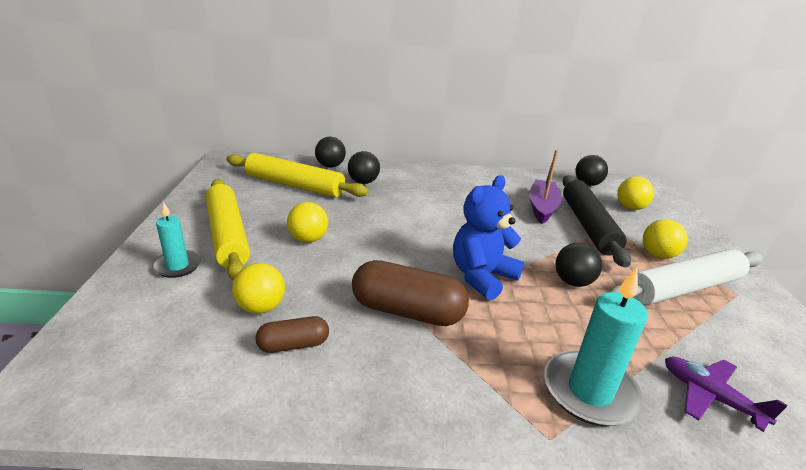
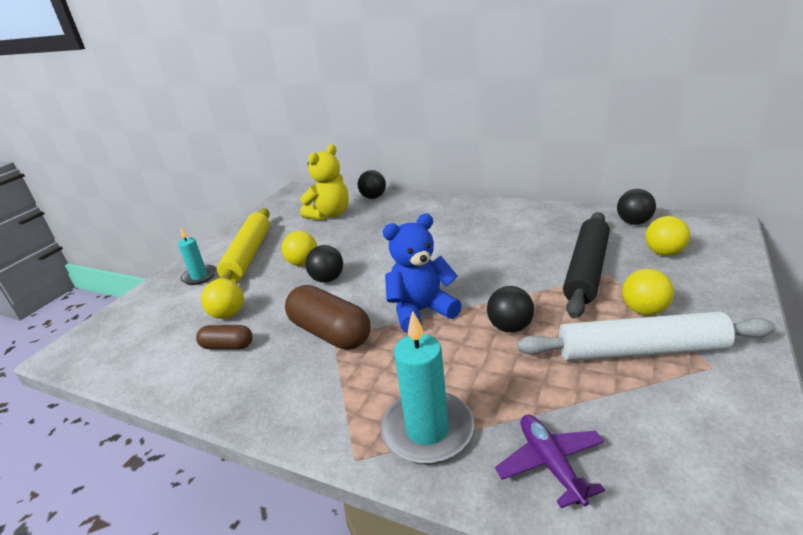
camera: 30 degrees right, 0 degrees up
(295, 185) = (330, 215): yellow rolling pin -> yellow teddy bear
(363, 182) = (390, 213): black ball -> black ball (327, 279)
(542, 207) = (550, 246): purple boat -> none

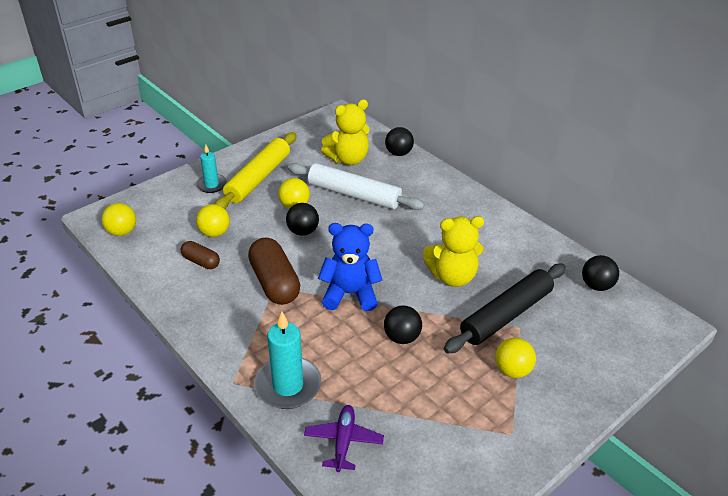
camera: 20 degrees right, 10 degrees up
(507, 261) = (452, 276): none -> yellow teddy bear
(640, 351) = (475, 399): white rolling pin -> white rolling pin (354, 195)
(664, 253) = (586, 328): yellow ball -> yellow ball (122, 232)

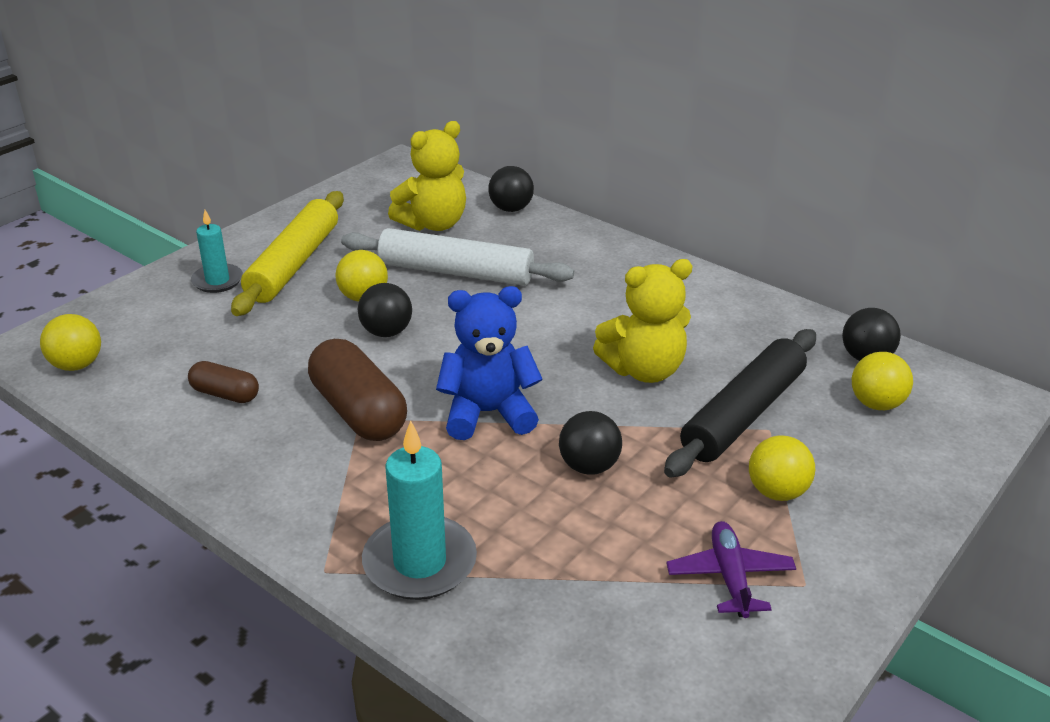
camera: 10 degrees left, 5 degrees down
(214, 233) = (239, 350): yellow ball -> yellow ball (876, 404)
(343, 441) = (536, 635): purple plane -> purple plane (730, 577)

